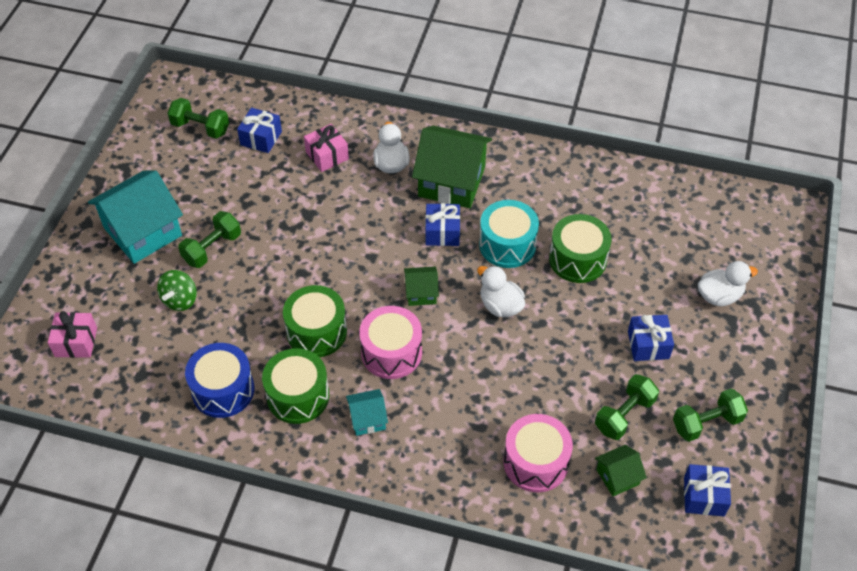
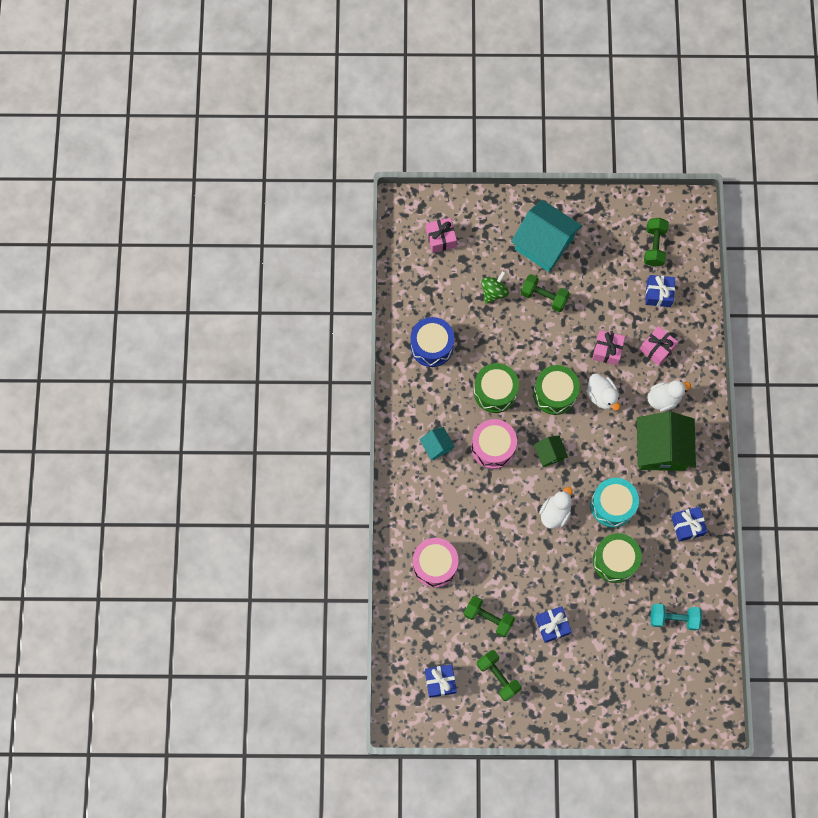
camera: 75 degrees right, 20 degrees up
(180, 300) = (494, 292): green spinning top -> green spinning top turned 120 degrees clockwise
(298, 396) = (441, 396): green drum -> green drum (554, 393)
(309, 202) = (607, 350): none -> pink gift
(442, 232) = (609, 454): blue gift -> blue gift (687, 526)
(617, 477) = (439, 621): green house -> none
(662, 220) = (673, 618): none -> turquoise dumbbell
(719, 296) = (612, 672): white duck -> white duck (601, 396)

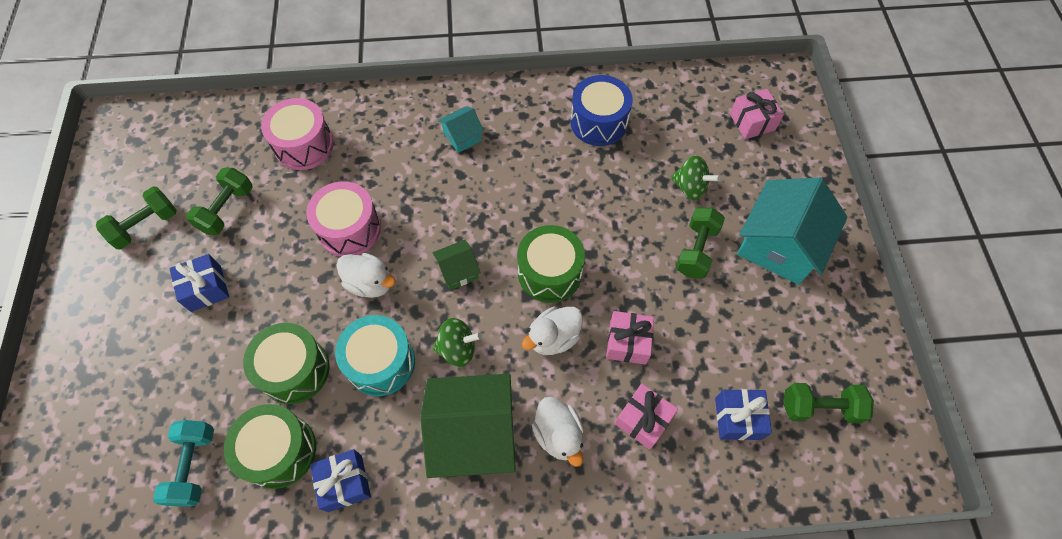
camera: 85 degrees right, 10 degrees down
(440, 682) = (151, 161): blue gift -> none
(493, 447) = (464, 200): pink drum -> pink drum (349, 229)
(495, 392) = (544, 198): green drum -> green drum (279, 451)
(605, 456) = (457, 349): none -> green spinning top

